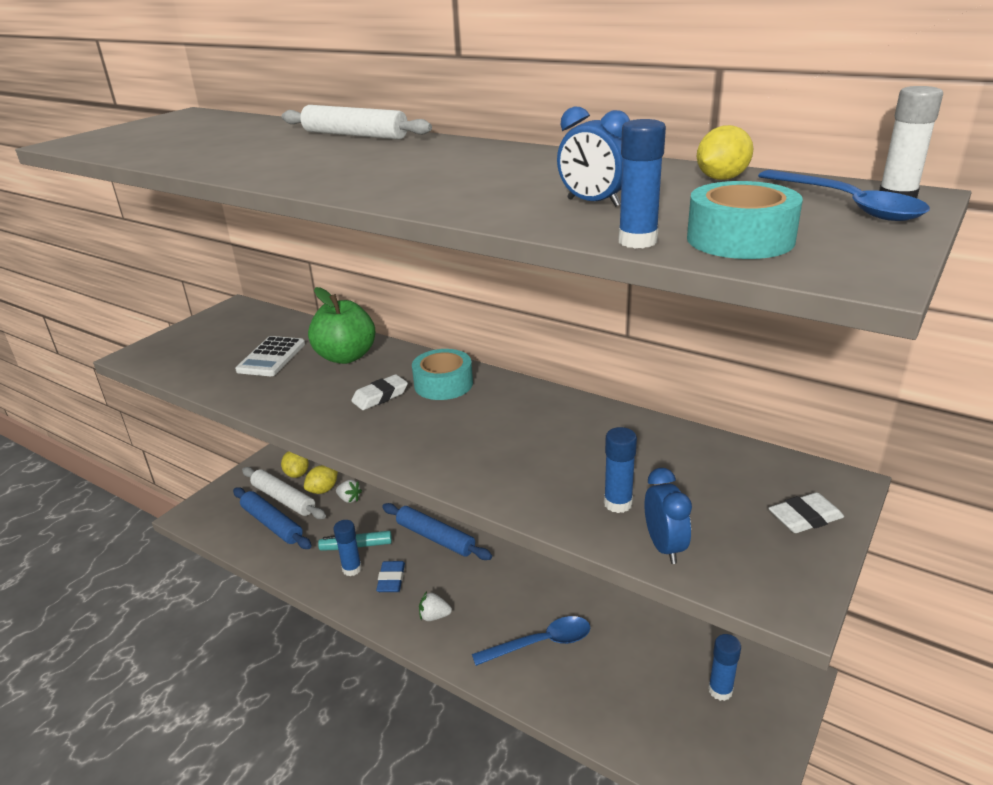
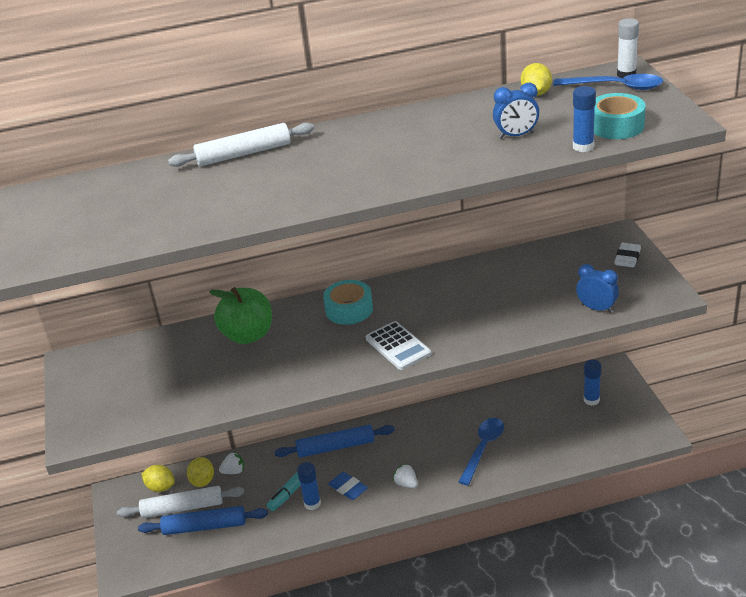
camera: 45 degrees left, 5 degrees up
(271, 357) = (193, 369): white calculator -> white calculator (398, 346)
(380, 396) = (325, 340): white eraser -> none
(434, 616) = (406, 484): white strawberry -> white strawberry turned 90 degrees clockwise
(618, 503) = (549, 305): blue glue stick -> none

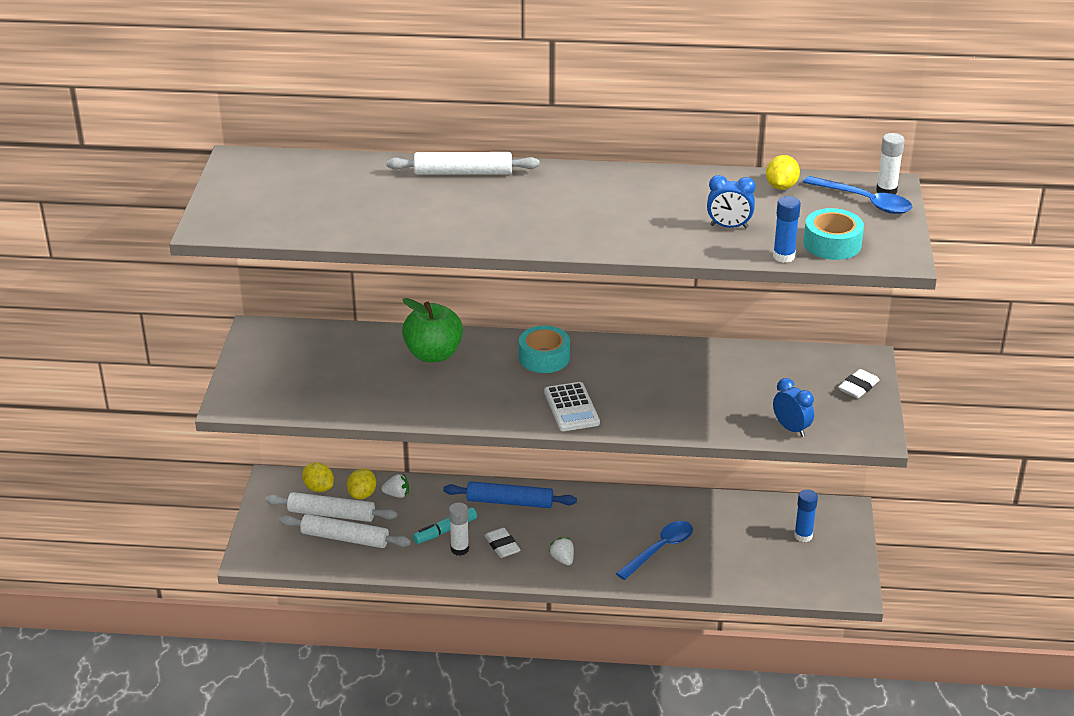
camera: 15 degrees right, 0 degrees up
(204, 527) = (345, 538): blue rolling pin -> white rolling pin
(312, 503) = (459, 549): blue glue stick -> white glue stick
(348, 488) = (502, 546): blue eraser -> white eraser

